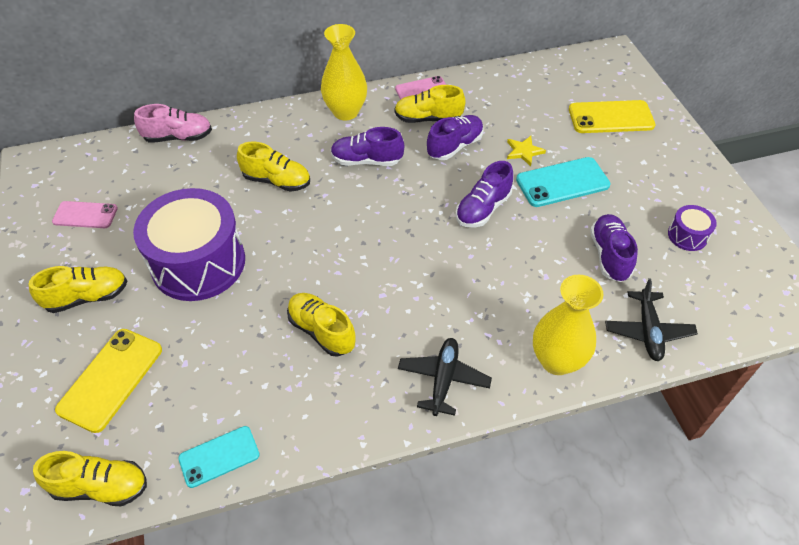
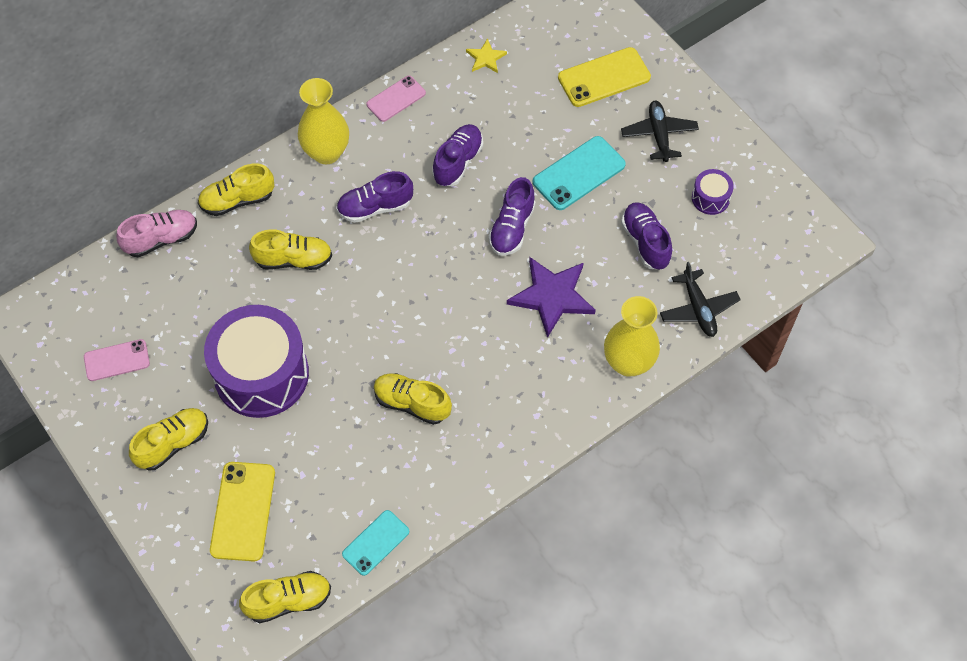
camera: 20 degrees left, 10 degrees up
(428, 118) = (417, 135): yellow shoe -> yellow shoe (237, 200)
(443, 379) = (537, 412): black plane -> black plane (659, 135)
(499, 276) = (552, 296): none -> purple star
(524, 151) = (529, 147): yellow star -> yellow star (486, 58)

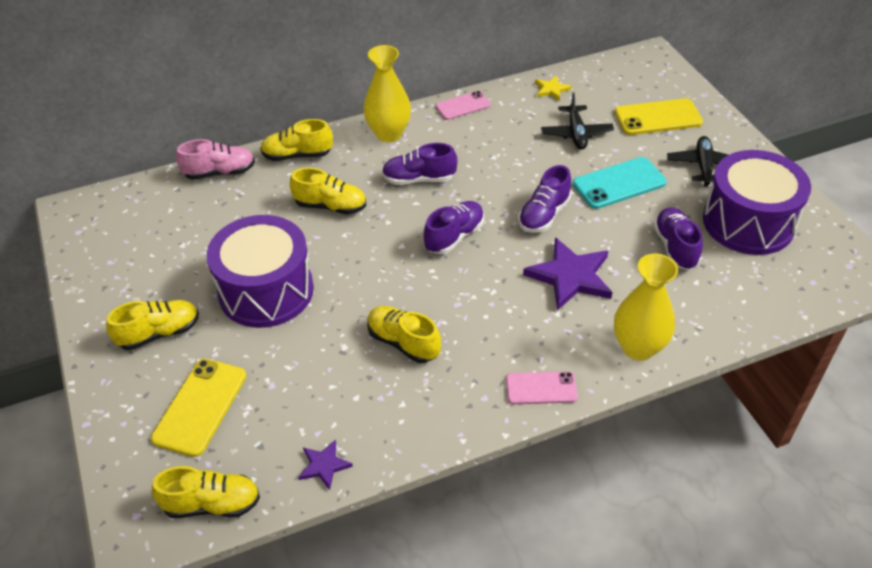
camera: 15 degrees right, 15 degrees down
(117, 360) = (139, 256): pink phone -> pink phone (541, 388)
(376, 543) = (324, 465): turquoise phone -> purple star
(458, 162) = (505, 158): purple shoe -> purple shoe (454, 236)
(698, 309) = (722, 313): black plane -> black plane (576, 133)
(710, 198) = (748, 222): purple drum -> purple drum, size x2.32

